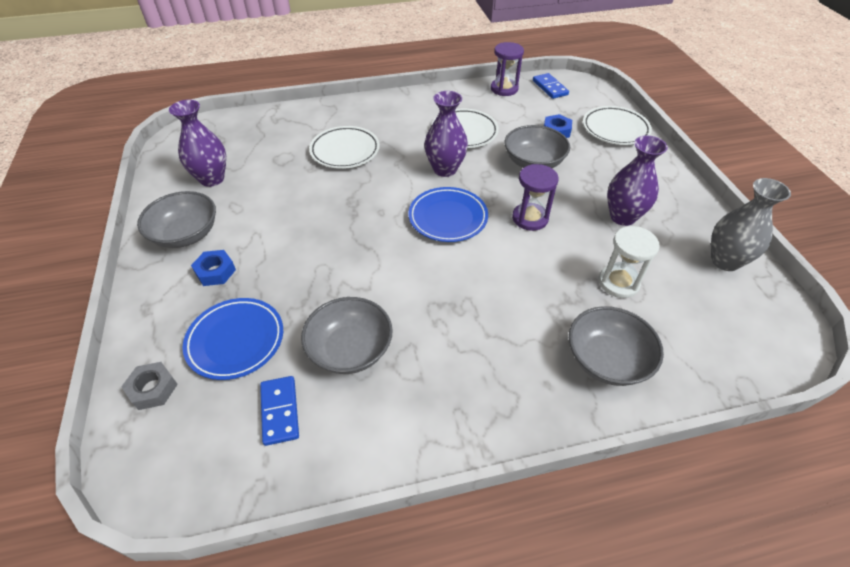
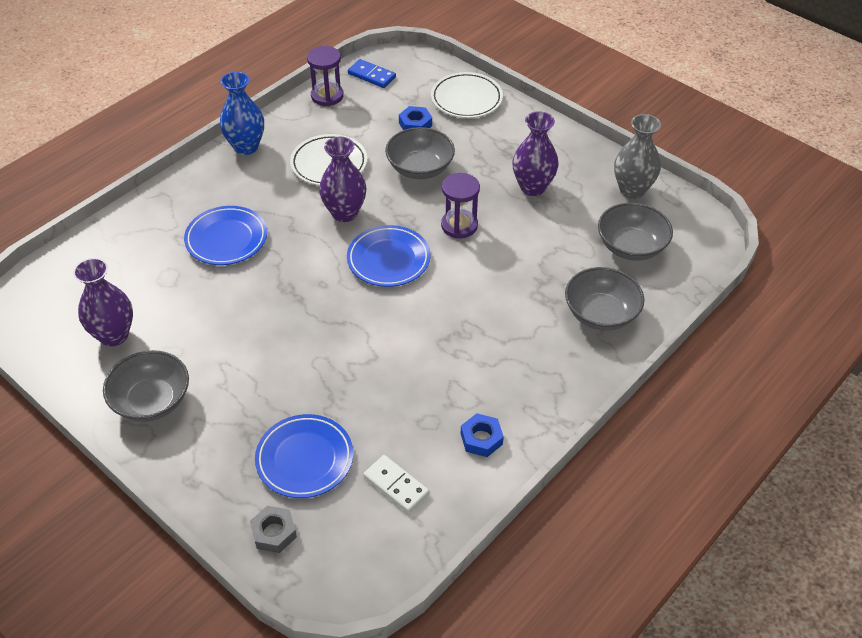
camera: 35 degrees left, 0 degrees up
(215, 272) = (221, 417): blue nut -> blue nut (481, 439)
(280, 411) = (396, 485): blue domino -> white domino
(345, 151) = (226, 239): white plate -> blue plate
(350, 349) = (407, 412): grey bowl -> grey bowl (631, 246)
(416, 99) = (246, 147): none -> blue vase
(618, 283) = (568, 248): white hourglass -> none

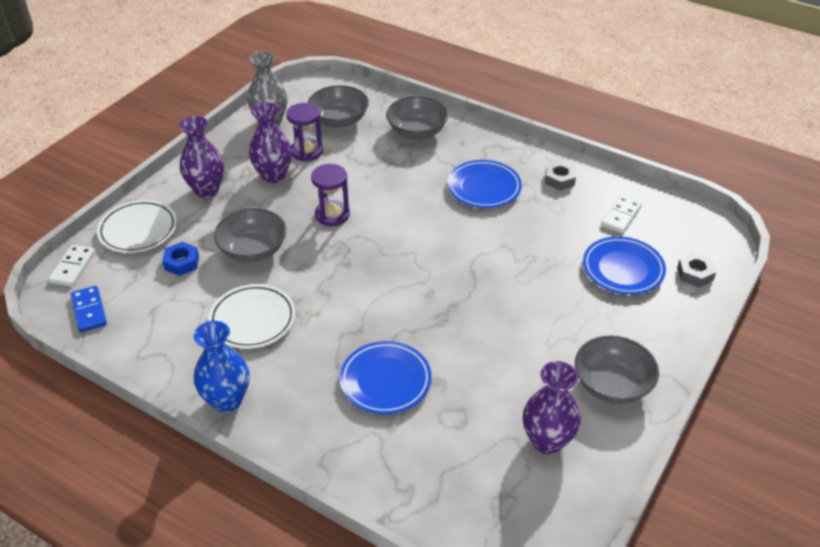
camera: 100 degrees left, 5 degrees down
(327, 96) = (127, 344): purple hourglass -> purple hourglass (306, 151)
(344, 213) = (328, 294): purple vase -> purple vase (206, 190)
(372, 75) = (89, 311): blue domino -> blue domino turned 45 degrees counterclockwise
(388, 260) = (386, 254): blue plate -> blue plate (484, 188)
(426, 65) = (73, 267): none -> white domino
(481, 439) = (559, 179): blue nut -> grey nut

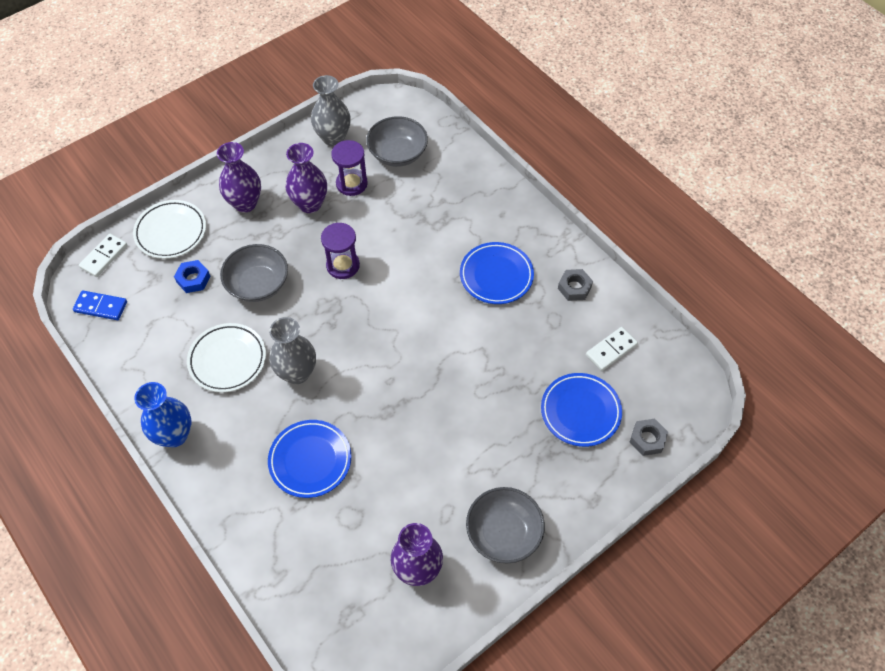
camera: 20 degrees right, 15 degrees up
(89, 311) = (101, 307): blue domino -> blue domino turned 75 degrees counterclockwise
(332, 311) = (297, 373): none -> grey vase
(417, 131) = (465, 188): grey bowl -> none

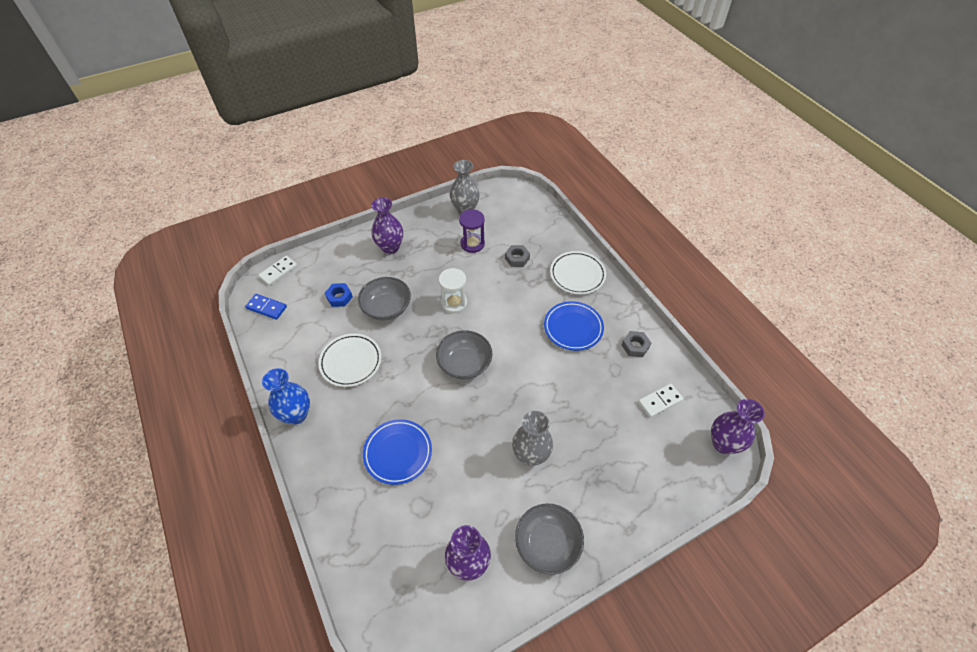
camera: 10 degrees right, 5 degrees down
(171, 232) = (331, 261): white plate -> white plate (577, 275)
(297, 373) = (402, 380): grey vase -> grey vase (530, 455)
(310, 204) = (438, 254): purple vase -> purple vase (723, 443)
(343, 265) = (454, 303): purple hourglass -> white hourglass
(398, 153) = (511, 227): grey bowl -> grey bowl (464, 363)
(580, 411) = (627, 449): blue plate -> none
(647, 439) = (683, 482): grey nut -> grey nut (517, 258)

